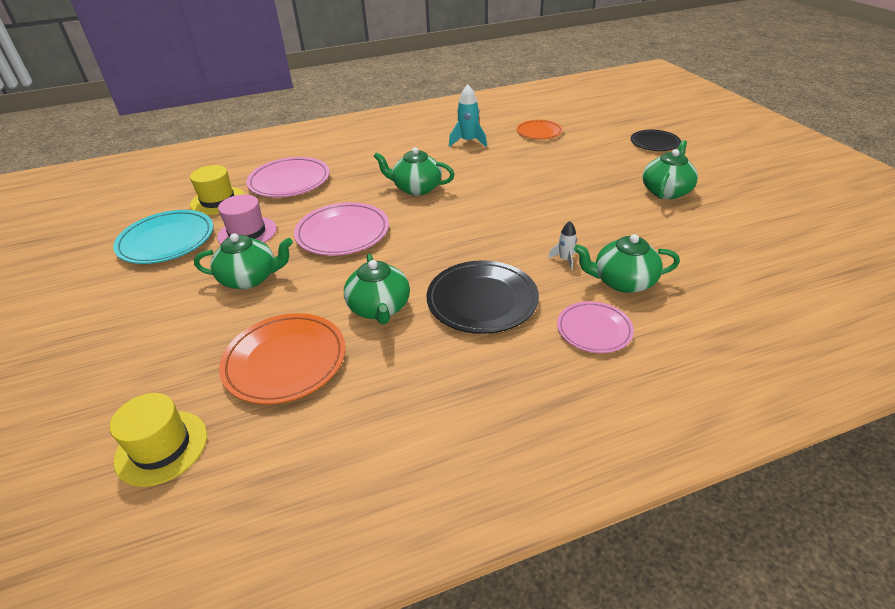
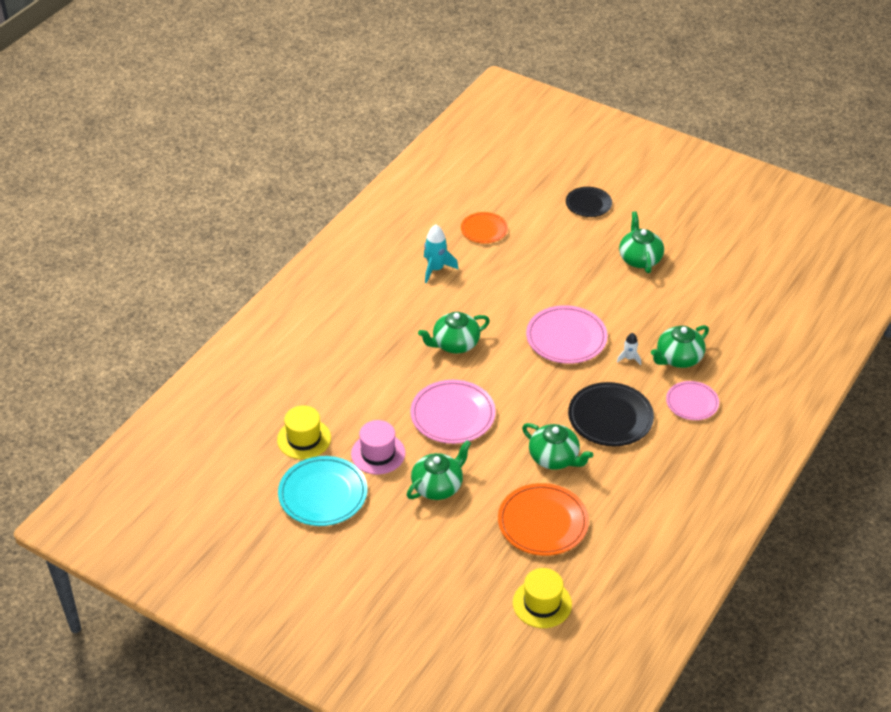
camera: 40 degrees left, 5 degrees up
(289, 181) = (337, 388): pink plate -> pink plate (566, 338)

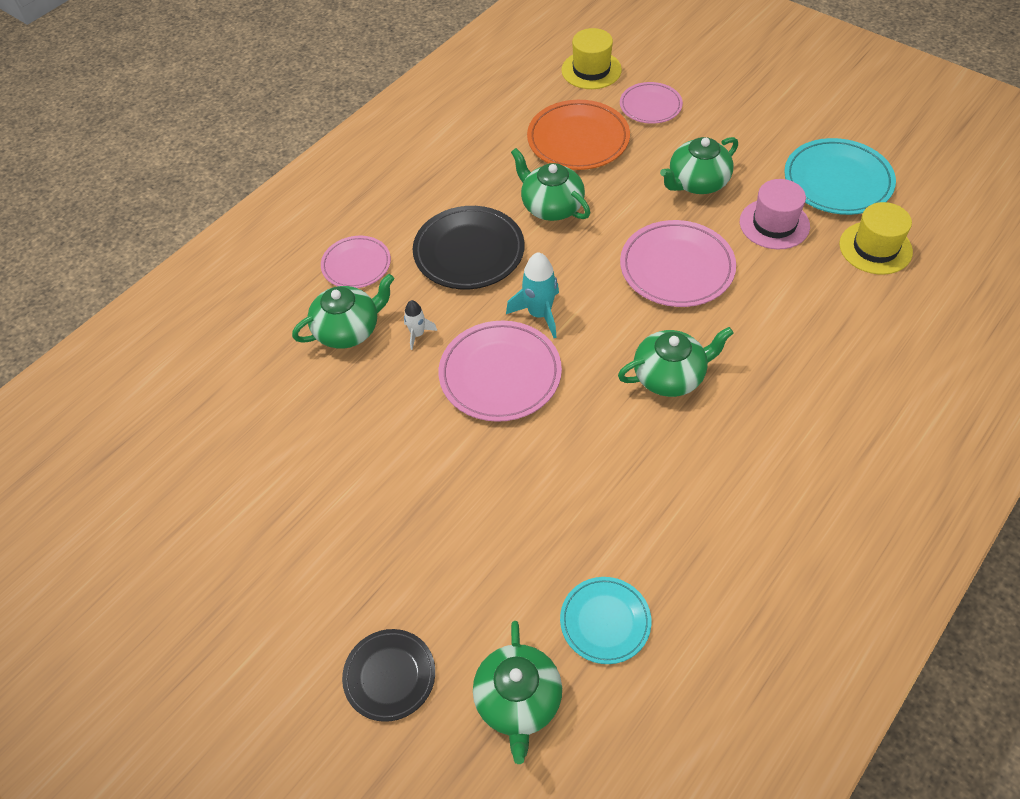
camera: 170 degrees left, 10 degrees up
(436, 269) = (699, 529): turquoise rocket -> turquoise rocket (539, 314)
(481, 563) = (650, 106): none -> pink plate
(484, 230) = (605, 621): orange plate -> turquoise plate
(639, 259) = (338, 523): green teapot -> green teapot (518, 701)

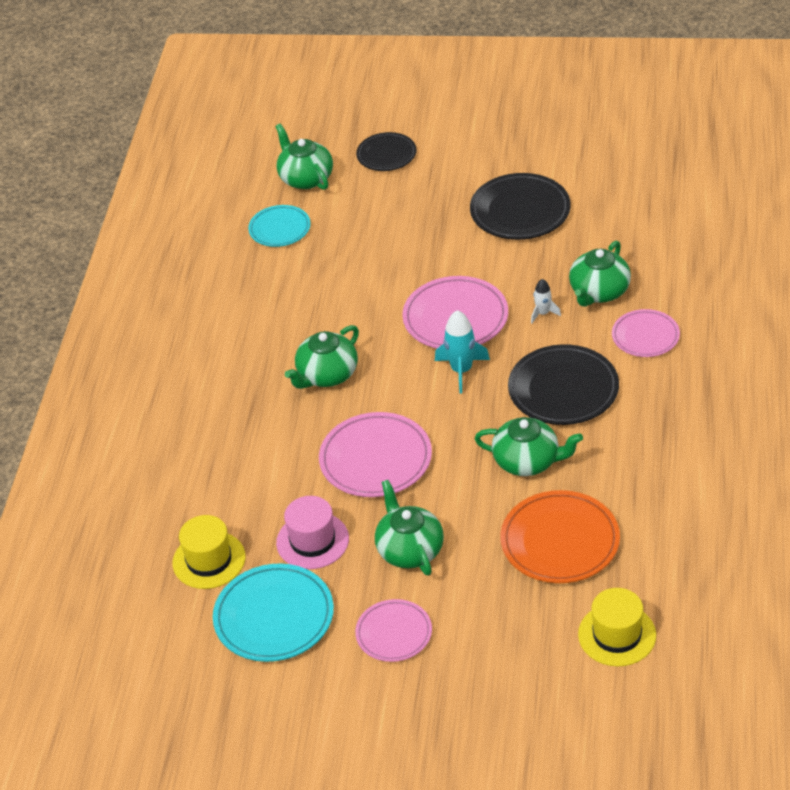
camera: 150 degrees right, 10 degrees down
(324, 475) = (520, 211): none -> black plate
(650, 106) = (517, 618): pink plate -> pink plate (394, 633)
(697, 182) = (409, 549): green teapot -> green teapot turned 45 degrees counterclockwise

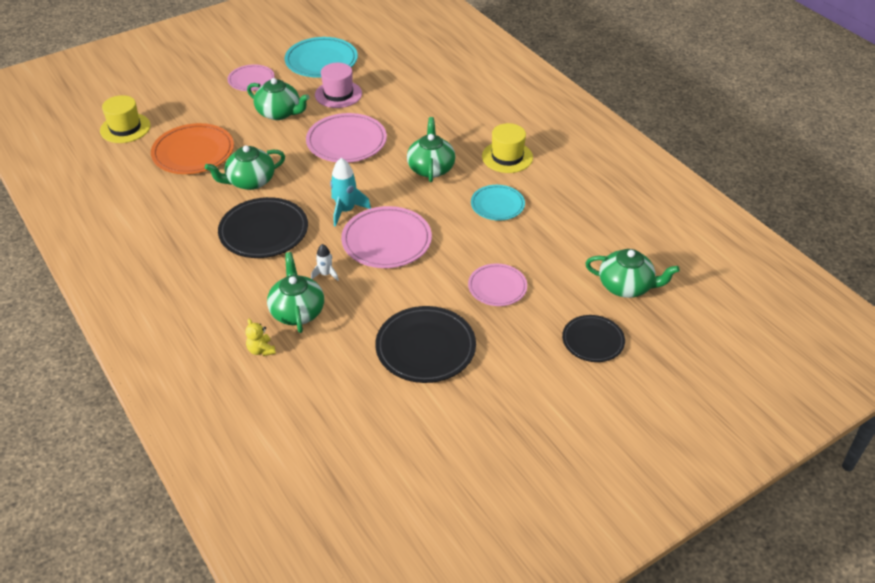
camera: 135 degrees right, 0 degrees up
(209, 560) = (383, 65): yellow hat -> yellow hat (507, 157)
(280, 229) = (588, 239): turquoise plate -> turquoise plate (497, 205)
(645, 336) = (232, 295): pink plate -> pink plate (497, 287)
(657, 274) = (261, 350): none -> yellow teddy bear

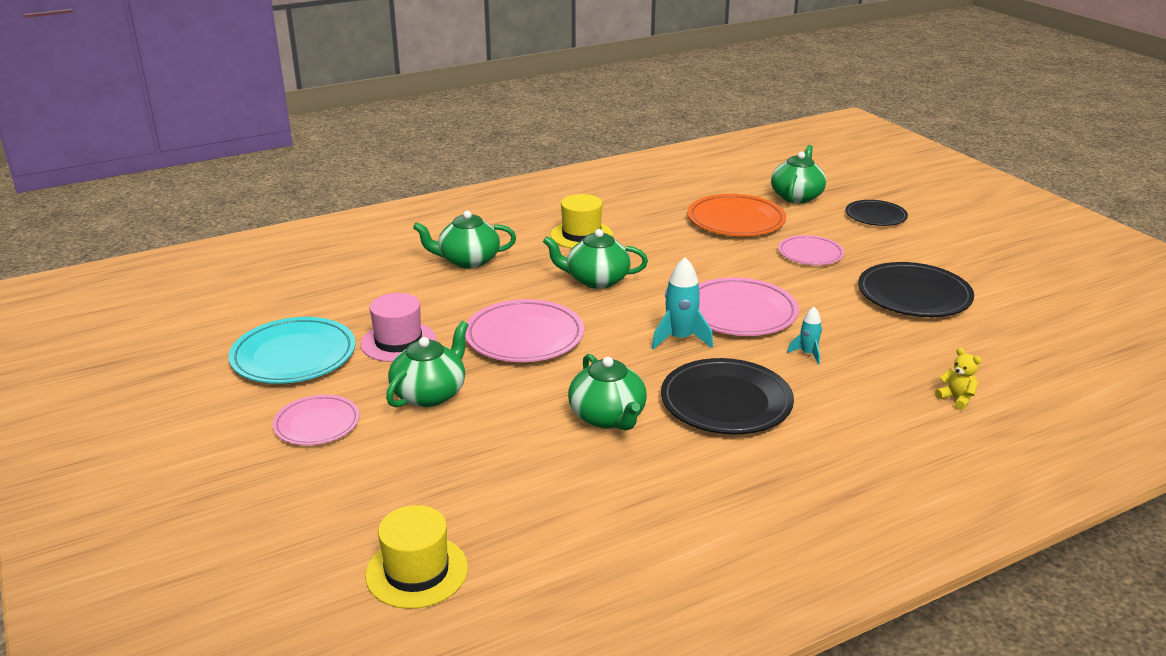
camera: 85 degrees left, 15 degrees down
(193, 152) = (519, 478): orange plate -> orange plate (736, 220)
(261, 350) = (956, 399): yellow teddy bear -> yellow teddy bear turned 105 degrees counterclockwise
(297, 311) = (880, 374): green teapot -> green teapot (468, 260)
(325, 274) = (807, 354): white rocket -> turquoise rocket
(497, 205) = (671, 246): turquoise plate -> none

